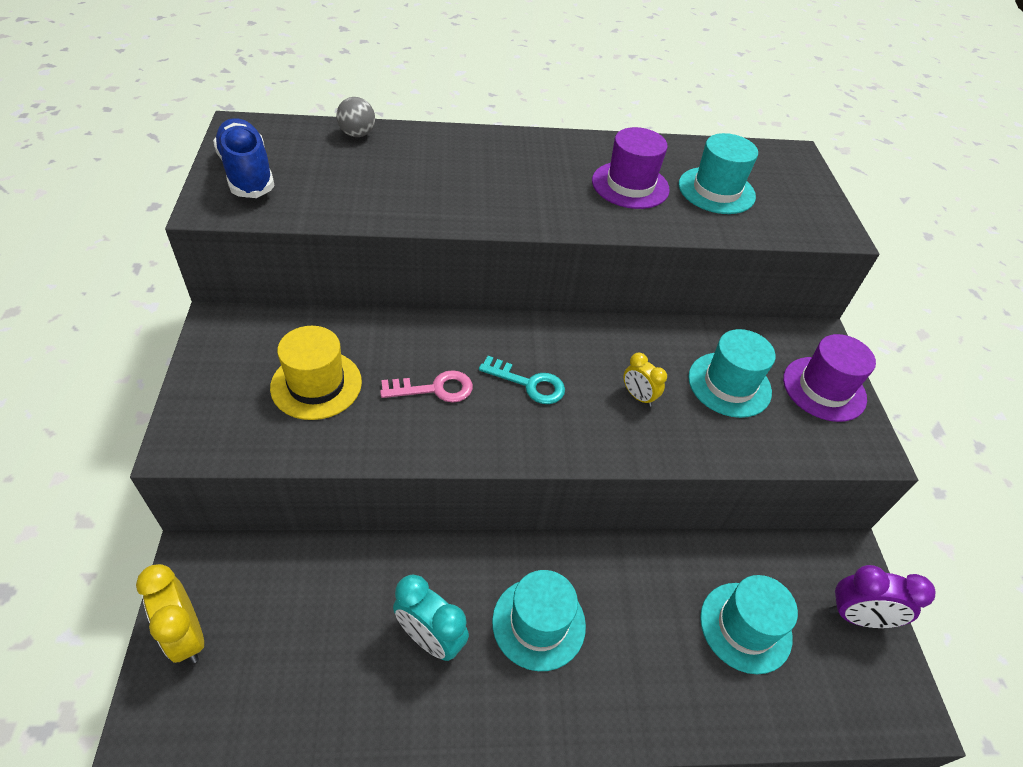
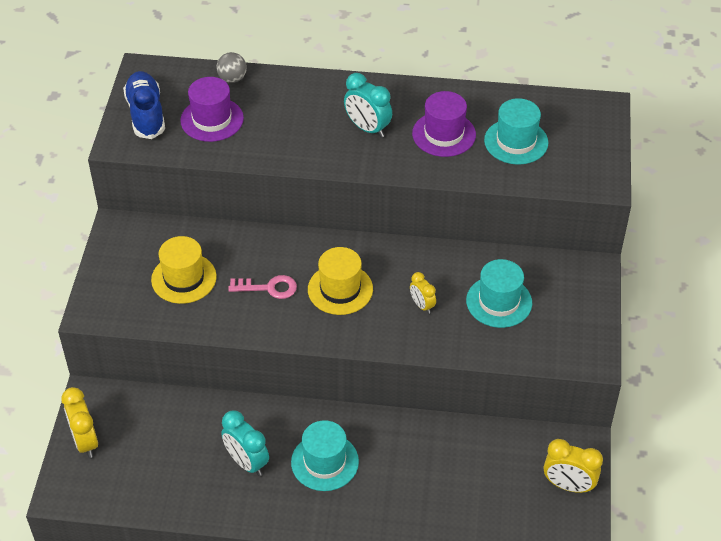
camera: 15 degrees right, 0 degrees up
(529, 384) = (340, 289): turquoise key -> yellow hat
(537, 181) = (367, 128): none -> turquoise clock
(745, 627) = (477, 482): turquoise hat -> none
(824, 389) = (577, 311): purple hat -> purple hat (212, 119)
(857, 616) = (568, 485): purple clock -> yellow clock

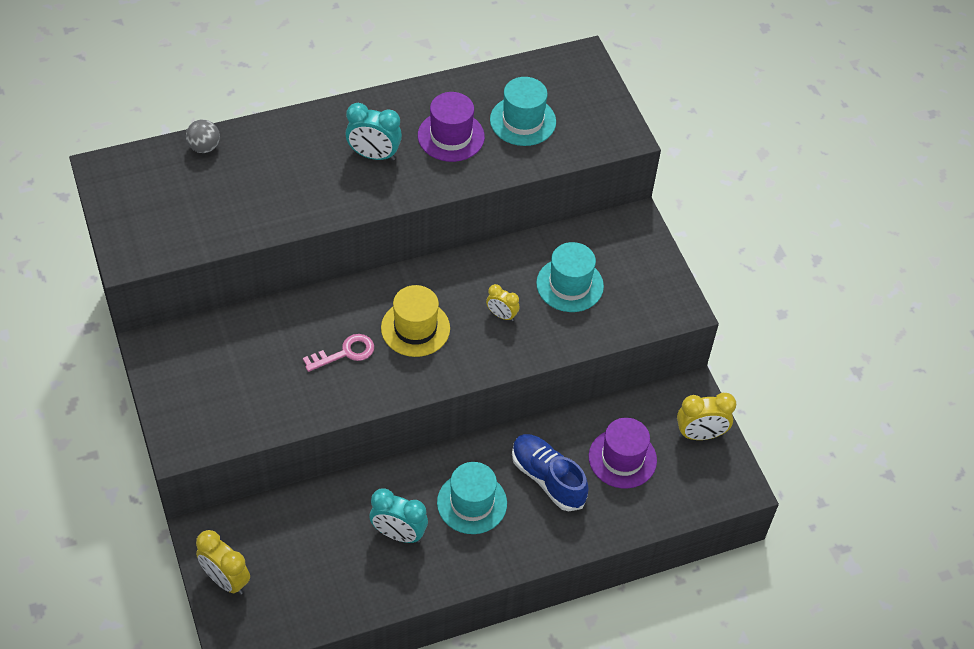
camera: 30 degrees left, 5 degrees up
(146, 114) = (137, 217): blue shoe -> blue shoe (547, 478)
(184, 278) = (254, 375): yellow hat -> none
(212, 119) = (210, 199): purple hat -> purple hat (622, 458)

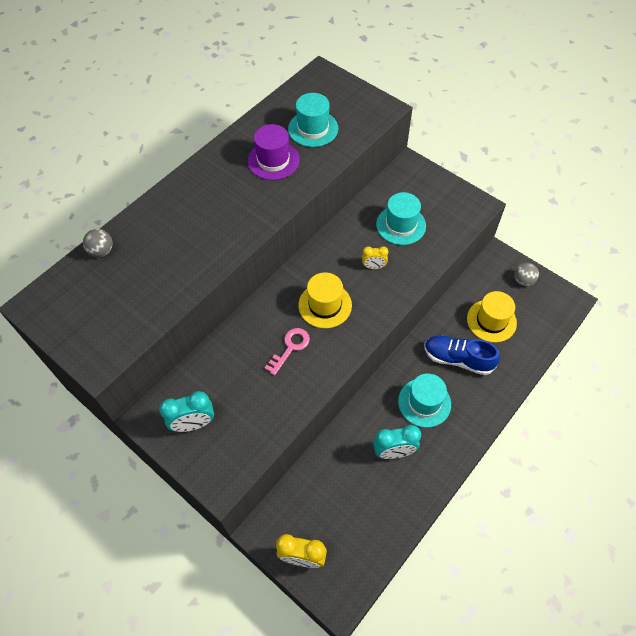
camera: 25 degrees left, 5 degrees up
(374, 155) = (230, 198): turquoise clock -> turquoise clock (193, 424)
(622, 458) = (491, 321): purple hat -> yellow hat
(700, 434) = (523, 281): yellow clock -> grey ball

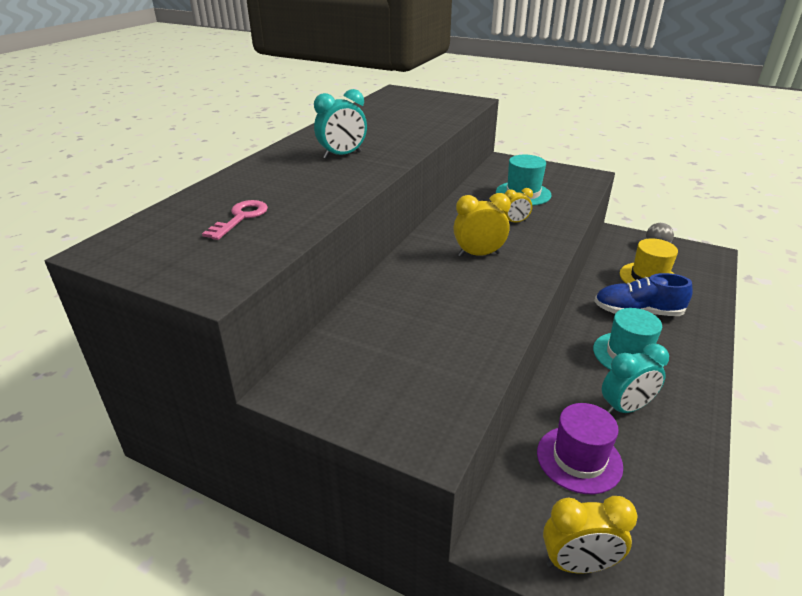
camera: 15 degrees left, 25 degrees down
(102, 251) = (194, 201): grey ball -> none
(193, 424) = (361, 382): turquoise clock -> turquoise clock (342, 155)
(273, 160) = (379, 132): purple hat -> purple hat (579, 459)
(290, 348) = (457, 292): pink key -> pink key (241, 218)
(313, 129) = (409, 114): turquoise hat -> none
(325, 305) = (479, 254): yellow hat -> yellow clock

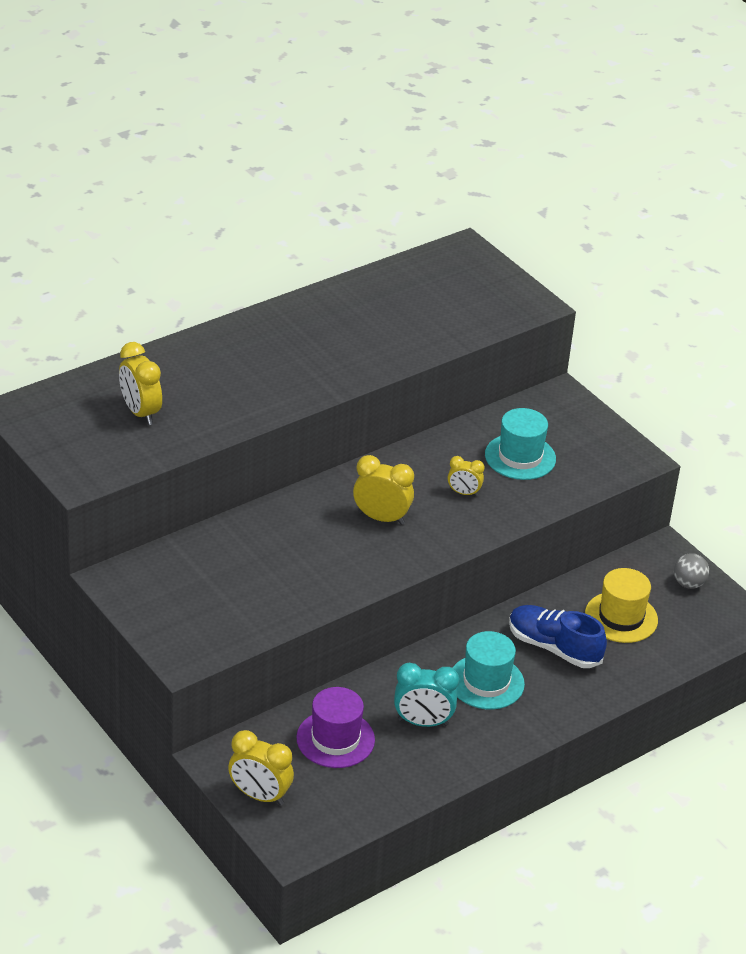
camera: 25 degrees right, 5 degrees up
(241, 218) = (140, 412): pink key -> yellow clock
(342, 155) = (292, 357): turquoise clock -> none

